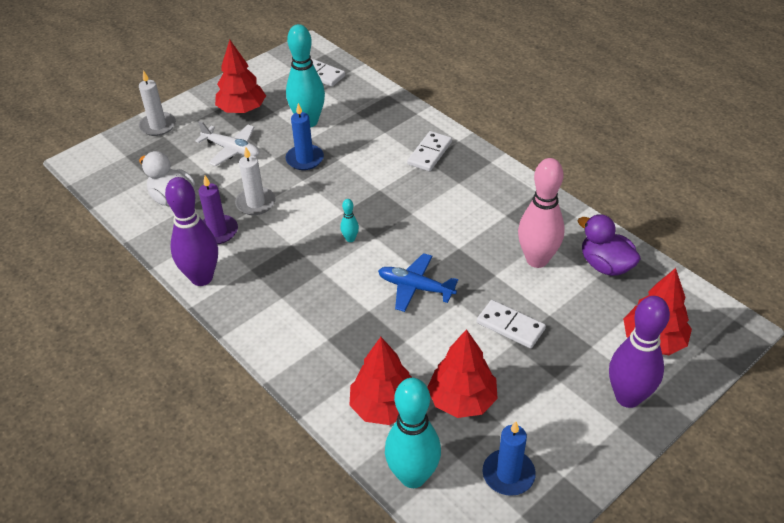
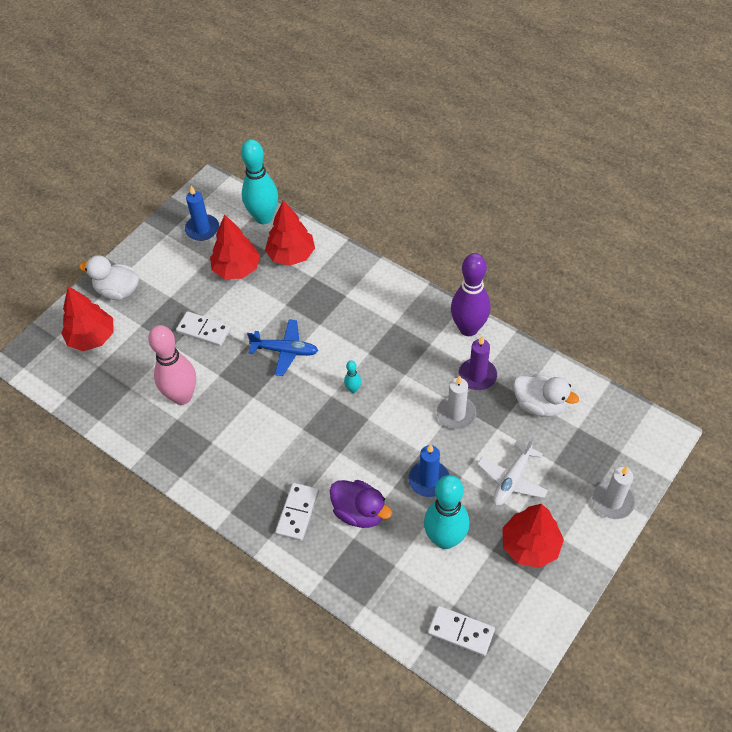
camera: 170 degrees right, 10 degrees up
(232, 150) = (512, 480): white plane -> white plane turned 75 degrees counterclockwise
(605, 265) = (122, 401): purple duck -> purple duck (359, 512)
(628, 397) = (118, 291): purple bowling pin -> white duck

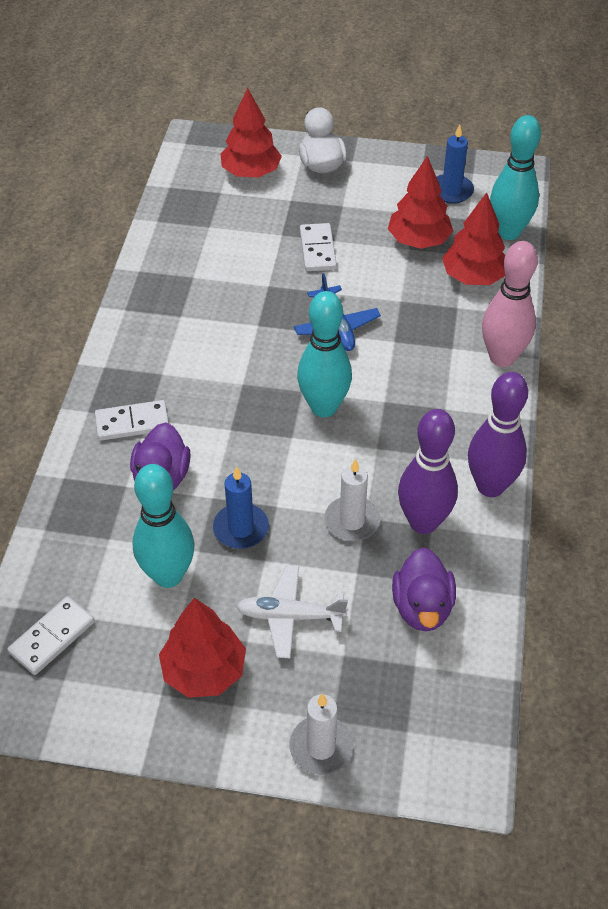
camera: 60 degrees right, 5 degrees down
(182, 396) = (223, 269): pink bowling pin -> pink bowling pin (502, 358)
(353, 389) = (324, 407): turquoise bowling pin -> turquoise bowling pin, size x2.36
(461, 631) = (52, 637): white domino -> white domino turned 45 degrees clockwise
(477, 376) = (423, 522): purple candle -> purple bowling pin
(539, 405) = (422, 607): white duck -> purple duck

